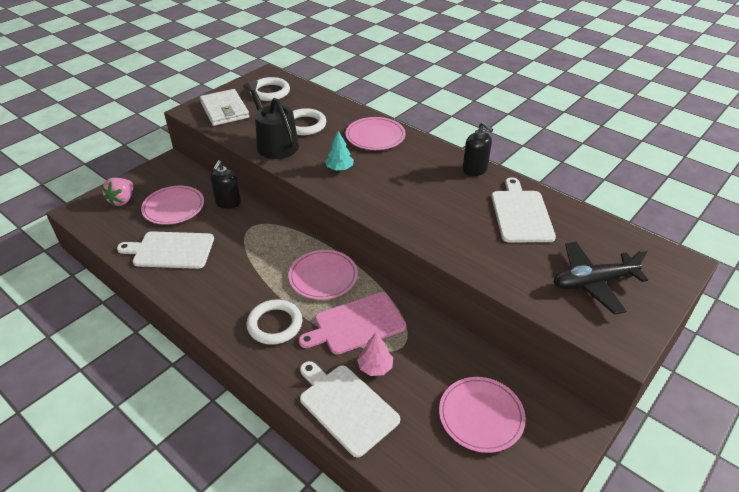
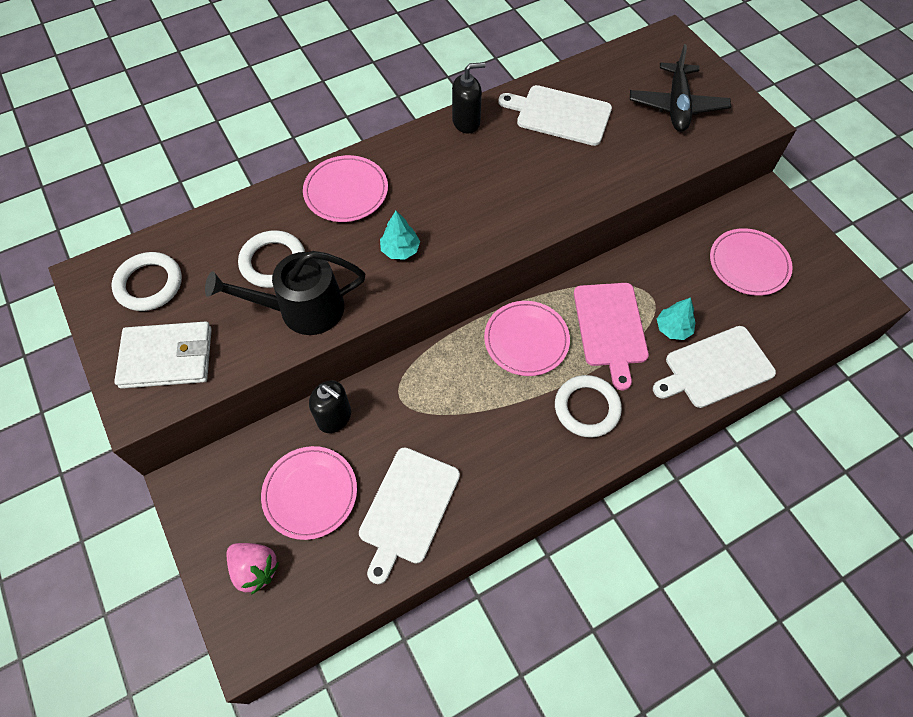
camera: 70 degrees left, 20 degrees up
(375, 367) = (673, 328): pink tree -> turquoise tree

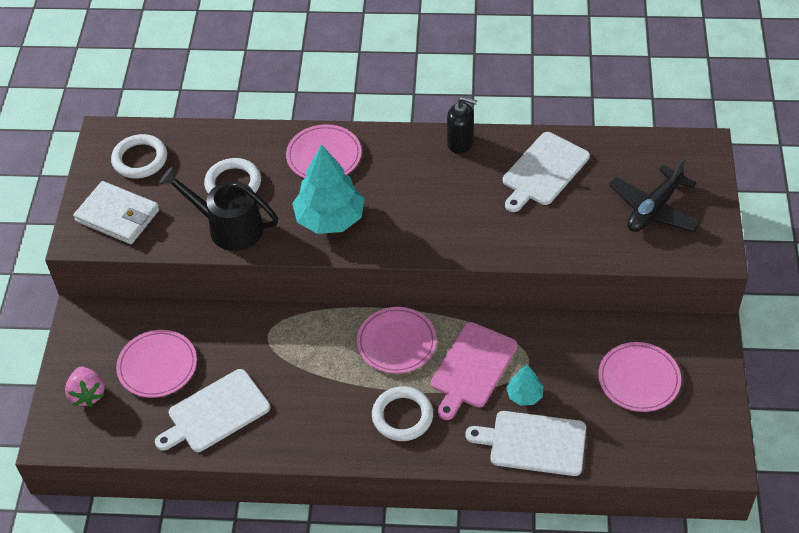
camera: 35 degrees right, 10 degrees down
(335, 417) = (211, 324): black soap dispenser -> none
(400, 250) = (330, 218): turquoise tree -> turquoise tree, size x2.02
(560, 115) = (543, 171): white cutting board -> white cutting board turned 105 degrees counterclockwise

